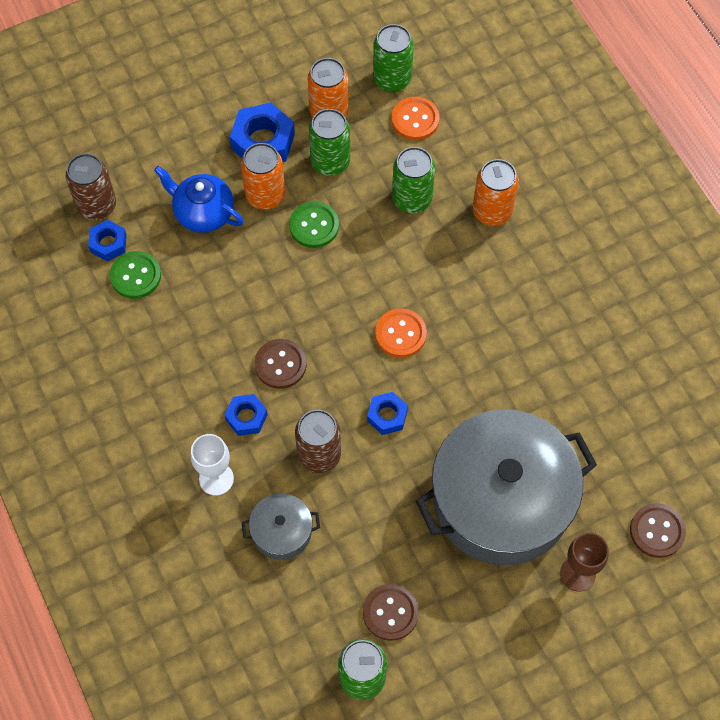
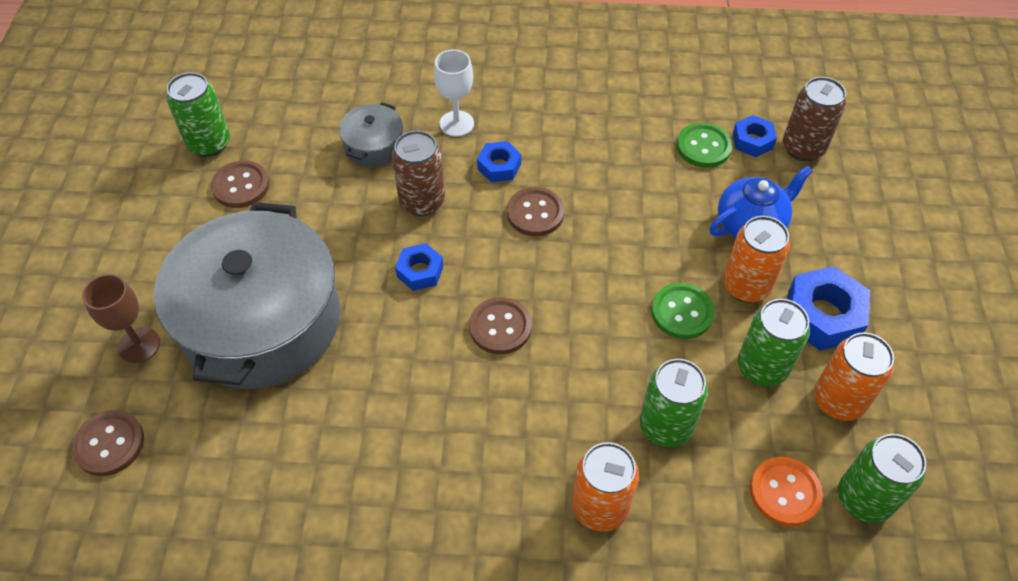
camera: 120 degrees right, 10 degrees down
(400, 334) = (500, 327): orange button -> brown button

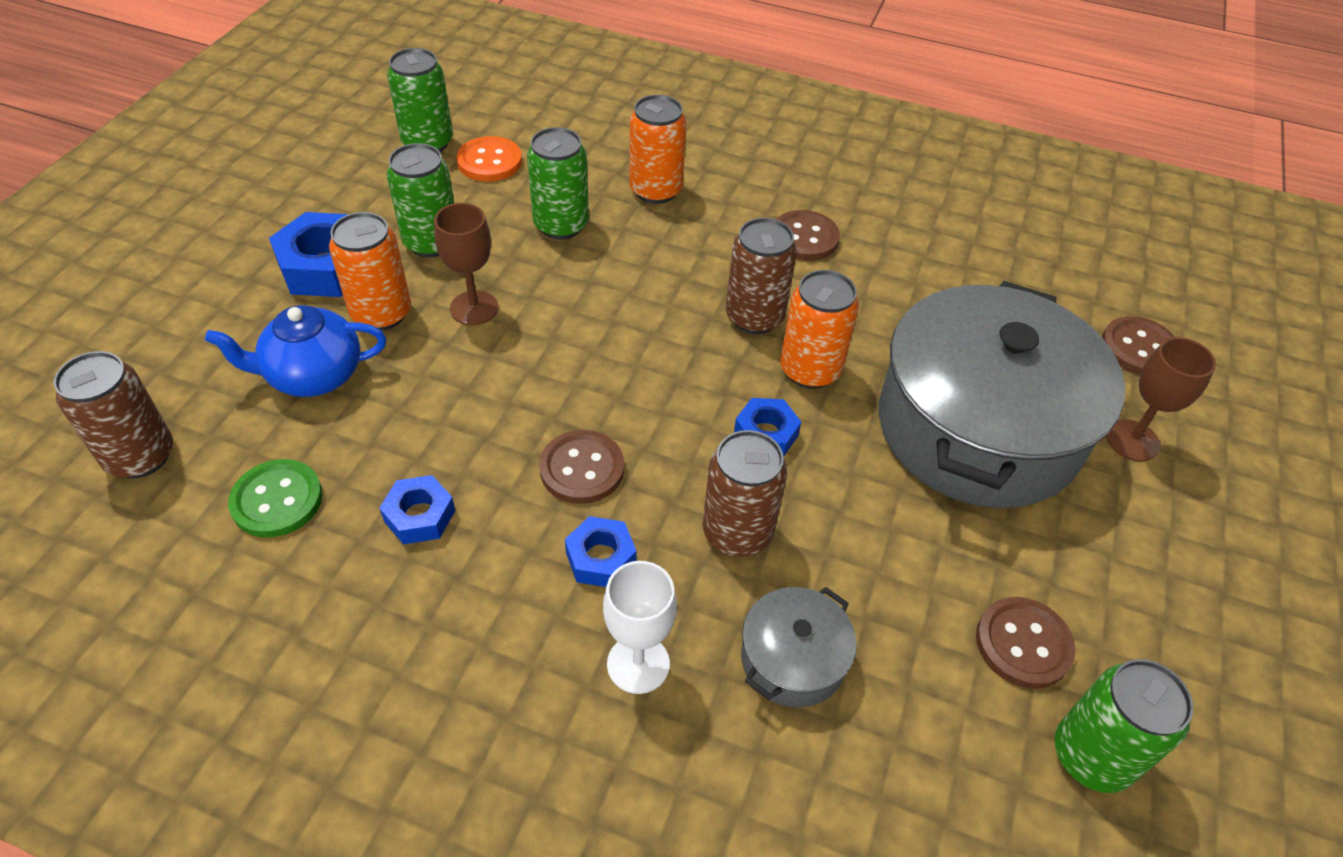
camera: 165 degrees left, 5 degrees down
(455, 373) = (754, 317): none -> brown can
(500, 327) = (687, 347): brown button -> brown button (804, 238)
(682, 312) = (474, 308): green button -> brown goblet
(752, 141) = (198, 488): blue nut -> blue nut (419, 516)
(838, 400) = (383, 202): orange can -> orange can (810, 370)

